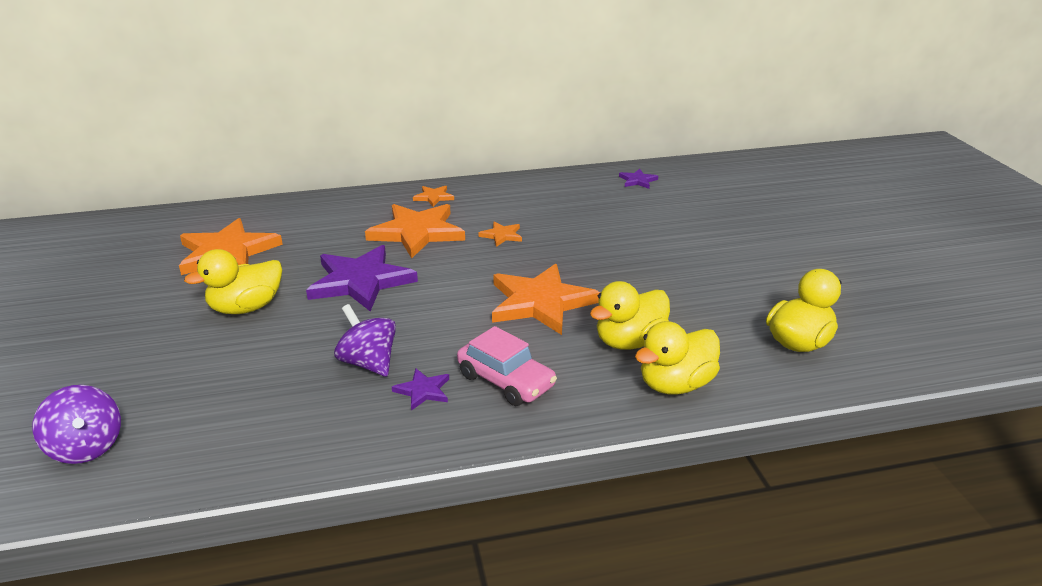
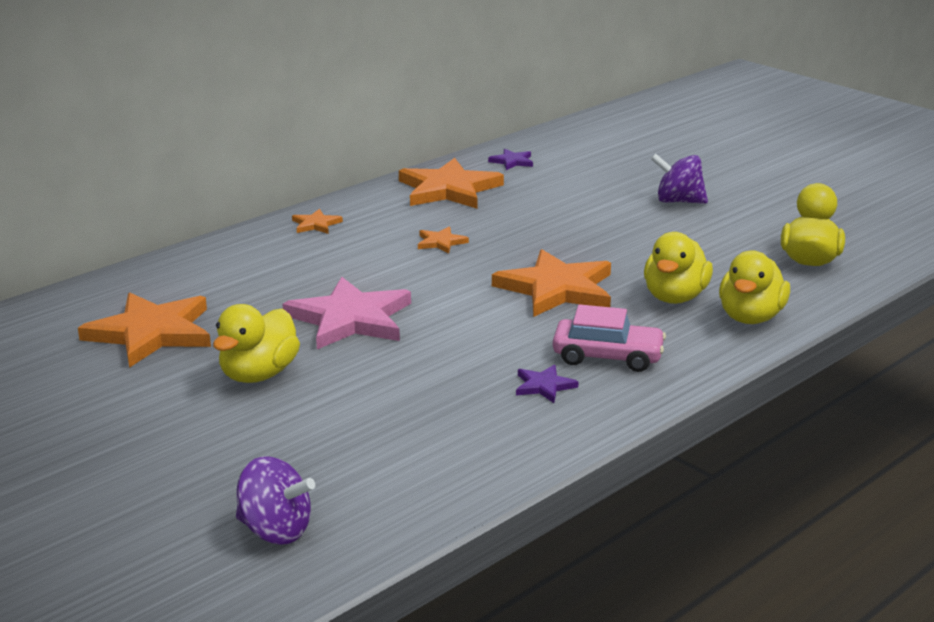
camera: 30 degrees left, 5 degrees down
(360, 281) = (350, 319): purple star -> pink star
(368, 363) = (461, 381): purple spinning top -> purple spinning top (678, 201)
(417, 232) = (346, 261): orange star -> orange star (448, 189)

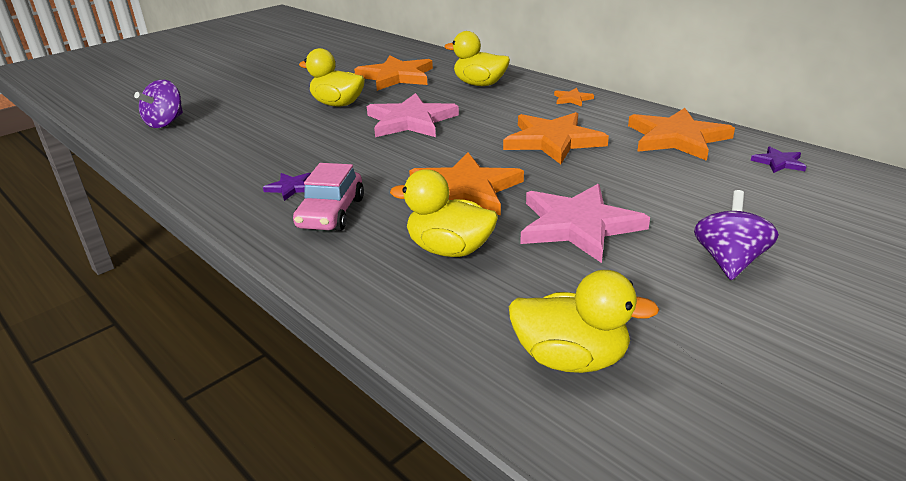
camera: 90 degrees right, 5 degrees up
(441, 242) = (553, 141): orange star -> orange star, size x2.21
(627, 244) = (578, 225): none -> pink star
(750, 317) = (399, 295): yellow duck -> yellow duck (479, 84)

